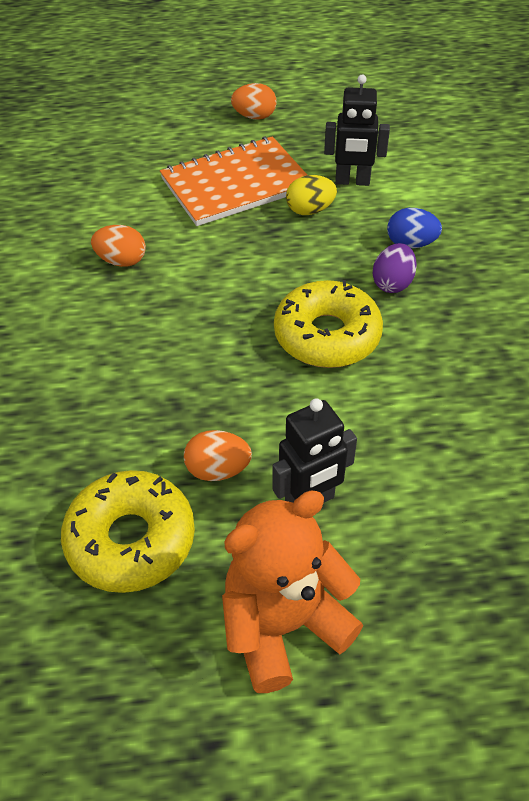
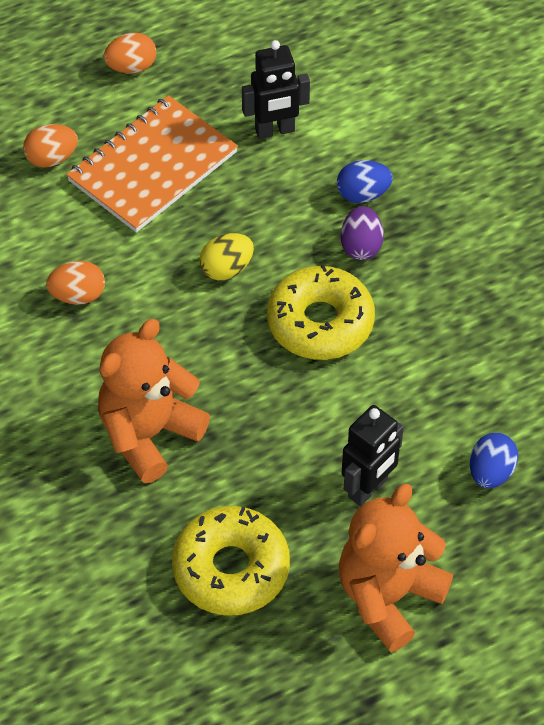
camera: 20 degrees left, 5 degrees up
(120, 388) = (149, 434): none -> orange teddy bear
(218, 470) = (277, 485): orange egg -> orange egg (52, 158)
(310, 210) = (245, 180): yellow egg -> yellow egg (226, 269)
(448, 524) = (490, 472): none -> blue egg

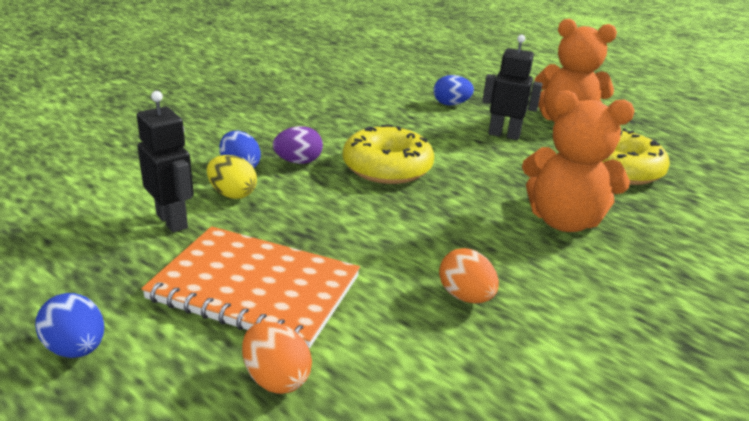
camera: 115 degrees left, 25 degrees down
(131, 67) = (76, 348): orange egg -> blue egg
(226, 269) = (365, 216): yellow egg -> yellow egg (232, 194)

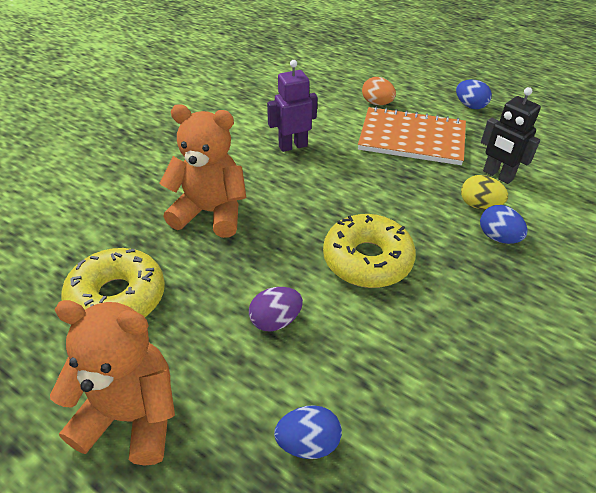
camera: 175 degrees right, 15 degrees up
(298, 162) = (453, 255): purple egg -> purple egg (275, 320)
(465, 296) = (292, 146): orange egg -> purple robot
(504, 135) = (236, 353): black robot -> none

